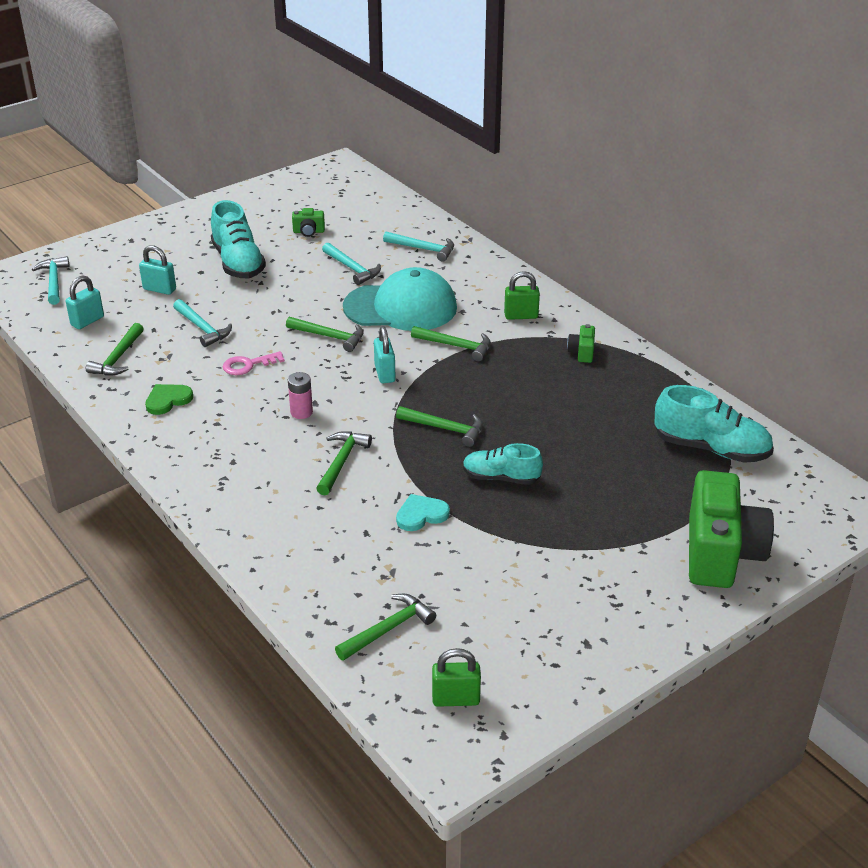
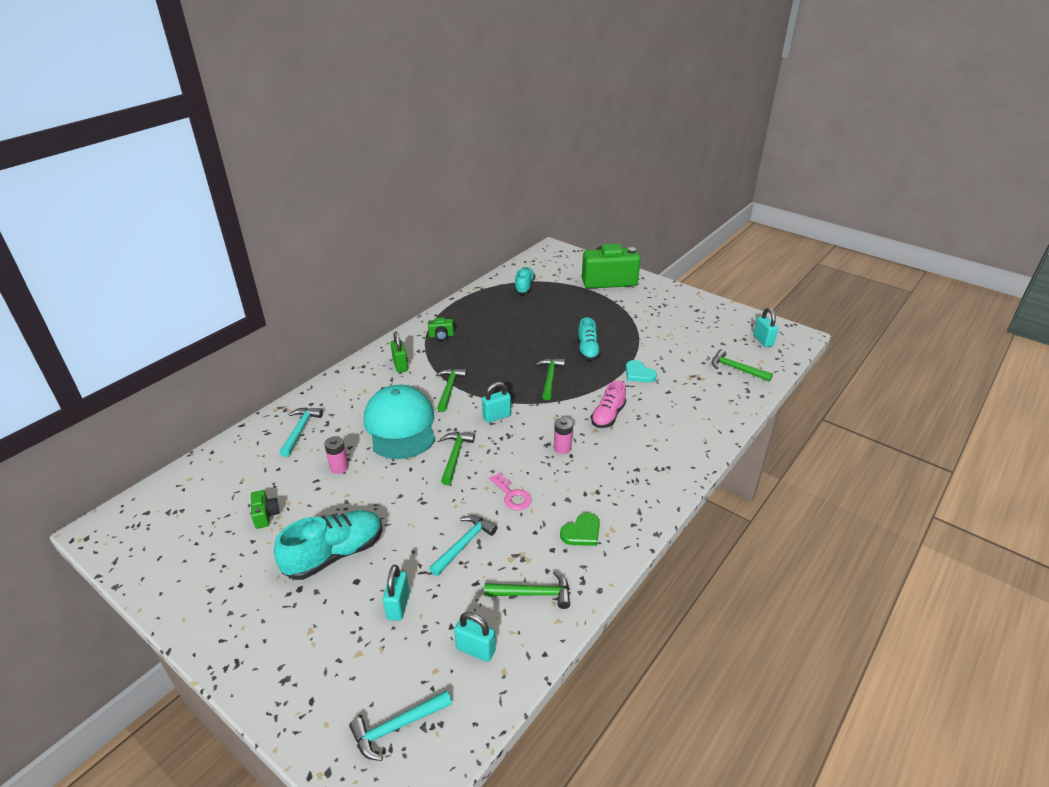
camera: 105 degrees left, 0 degrees up
(168, 400) = (582, 532): green heart -> green heart turned 75 degrees counterclockwise
(341, 462) = (608, 416): green hammer -> pink shoe
(352, 269) = (339, 467): turquoise hammer -> pink battery
(456, 699) = (763, 341): green padlock -> turquoise padlock
(711, 448) = (524, 287): turquoise shoe -> turquoise shoe, size x0.65

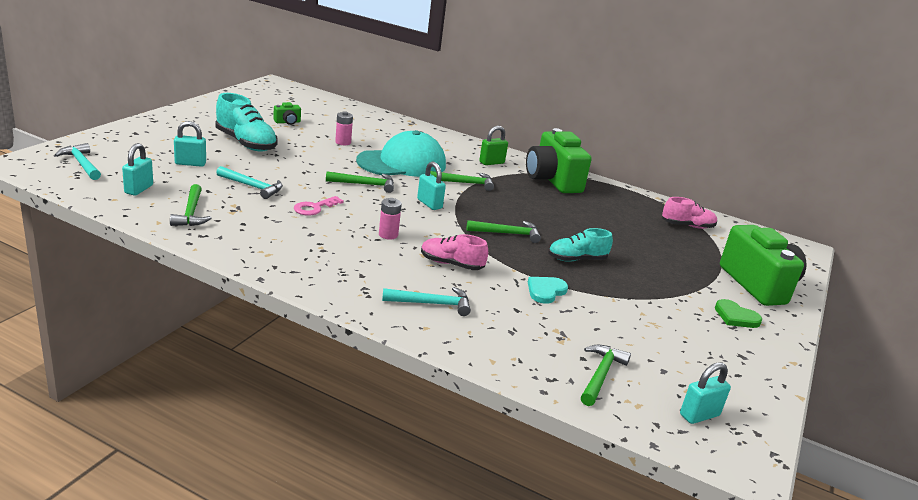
camera: 75 degrees right, 10 degrees down
(300, 430) = (385, 129): turquoise hammer -> turquoise hammer (432, 304)
(441, 336) = (552, 180): green camera -> green camera, size x2.43
(524, 287) = (687, 226): turquoise shoe -> pink shoe
(582, 532) = (264, 238): green heart -> green heart (736, 317)

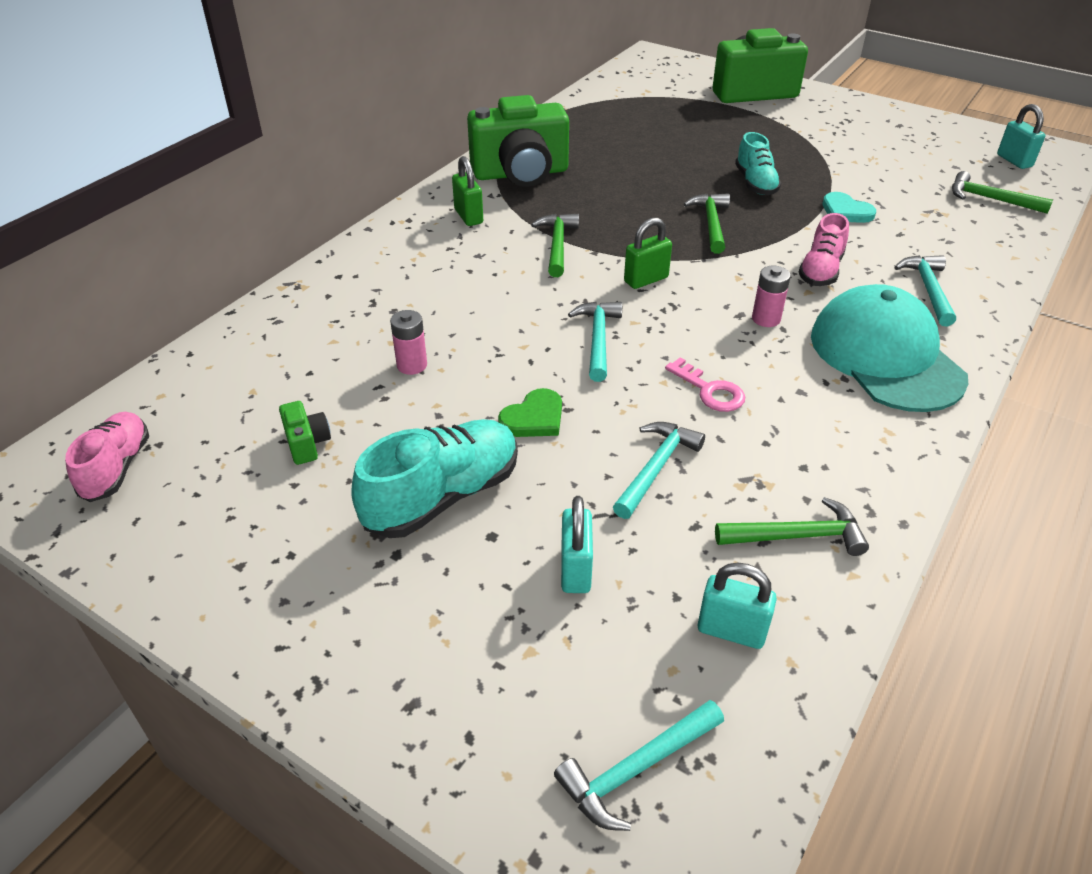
camera: 80 degrees left, 15 degrees up
(365, 184) = (598, 339): green hammer -> turquoise hammer
(402, 163) = (495, 300): turquoise cap -> turquoise cap (886, 356)
(429, 204) = (646, 280): turquoise padlock -> green padlock
(687, 226) = (628, 104): pink shoe -> pink shoe (117, 468)
(736, 317) = (827, 115): green heart -> green heart (534, 418)

